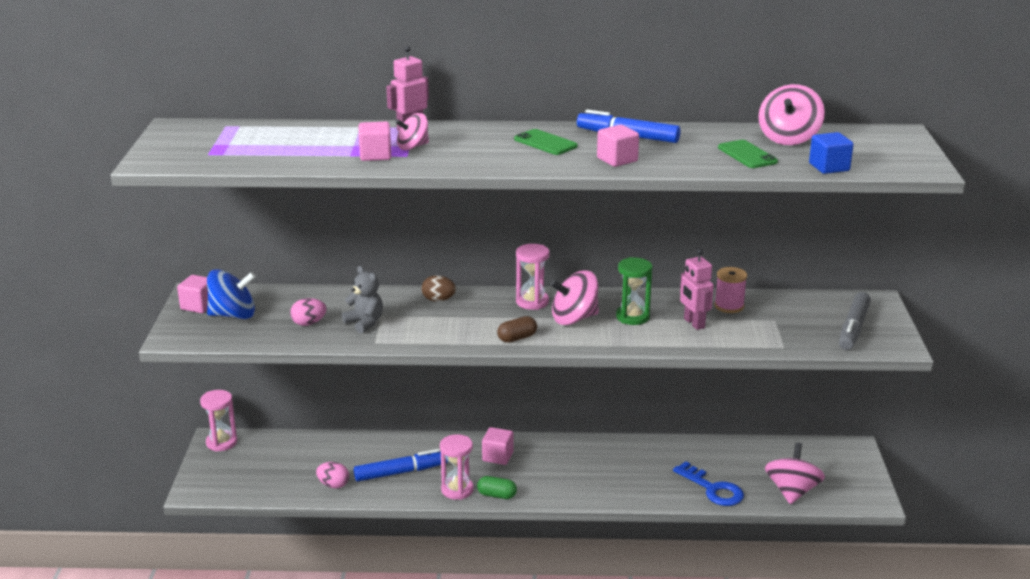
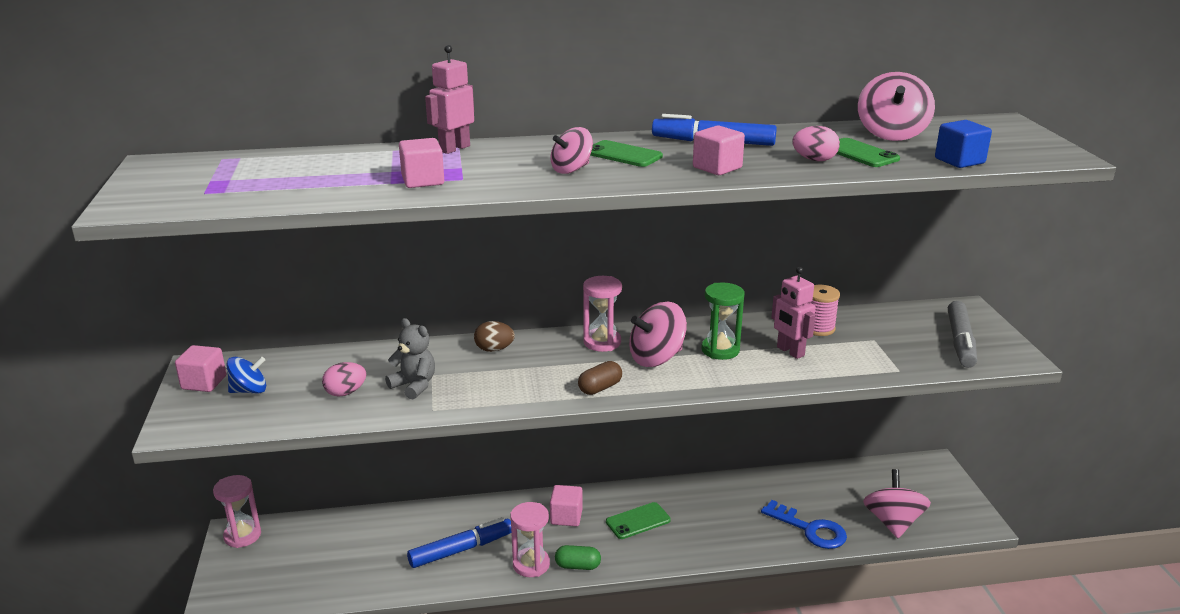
camera: 10 degrees left, 0 degrees up
(233, 315) = (249, 390): blue spinning top -> blue spinning top, size x0.64
(333, 485) = (385, 576): pink egg -> pink egg (814, 160)
(413, 147) = (466, 168): pink spinning top -> pink spinning top (571, 169)
(560, 466) = (638, 521): none -> green phone

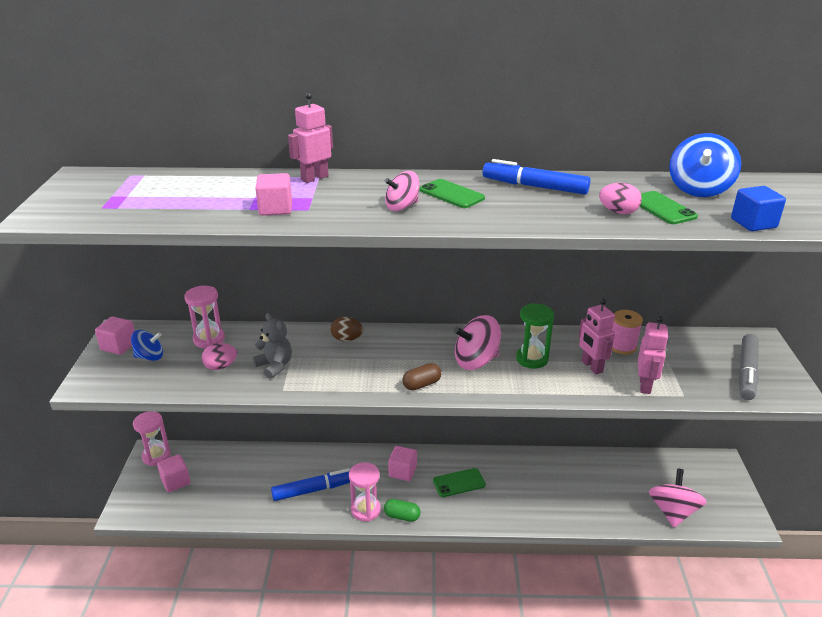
camera: 10 degrees right, 5 degrees up
(602, 342) = (435, 341): pink hourglass -> pink hourglass (209, 339)
(717, 168) = (528, 214): pink cube -> pink cube (175, 481)
(810, 529) = (600, 509): blue key -> none
(855, 365) = (645, 385): none -> pink robot
(891, 134) = (699, 189): pink spinning top -> blue spinning top

